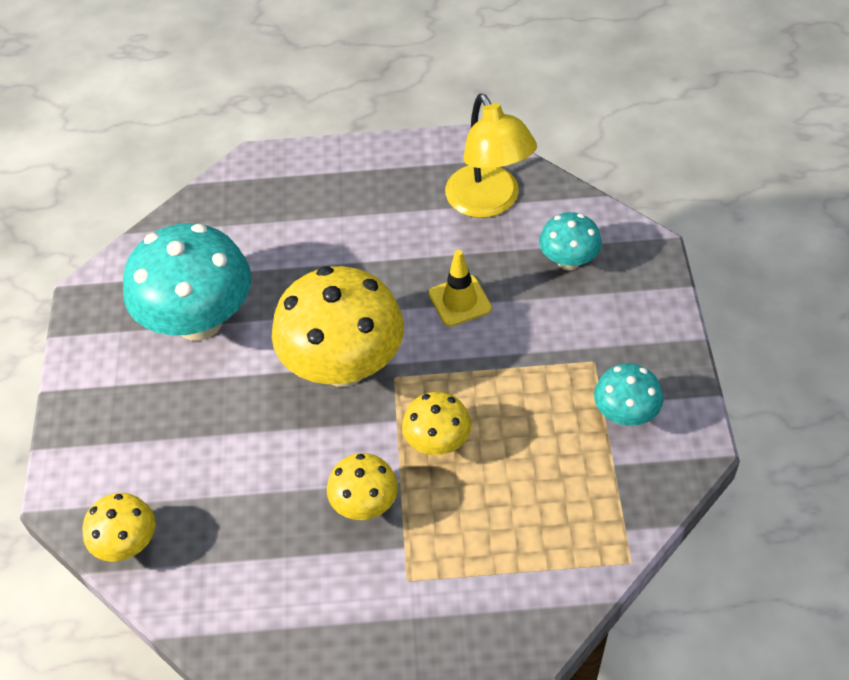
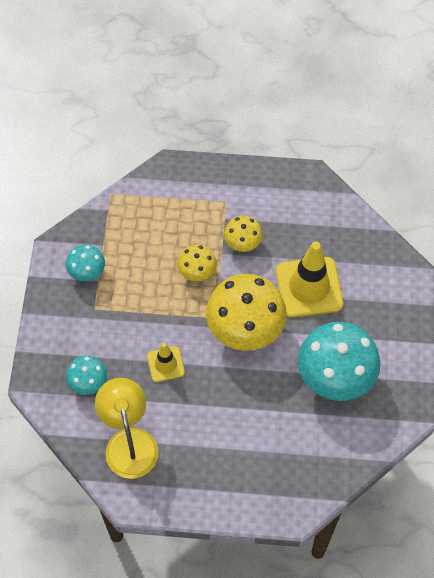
camera: 175 degrees left, 10 degrees up
(127, 544) = (373, 241): yellow mushroom -> none
(242, 446) = (309, 287): none -> yellow traffic cone

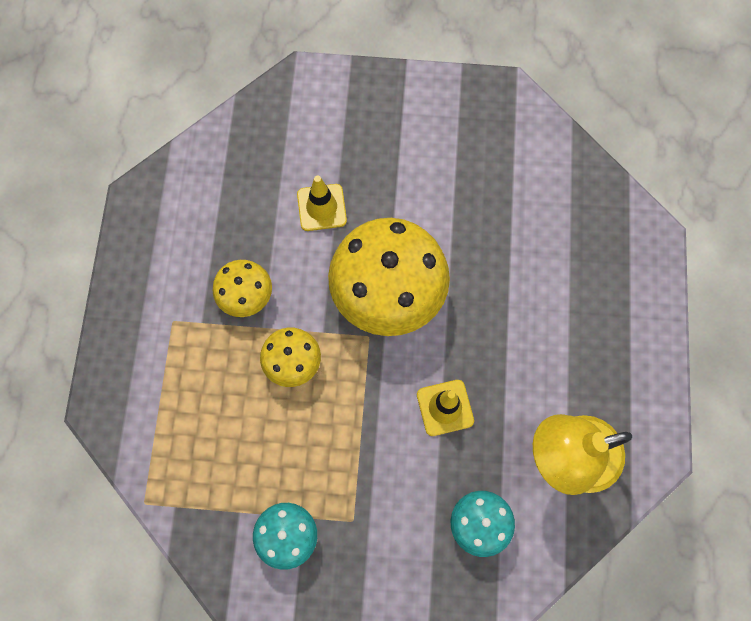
camera: 90 degrees left, 10 degrees up
(309, 287) = (321, 207): yellow traffic cone -> yellow traffic cone, size x0.53
(335, 377) = (458, 179): turquoise mushroom -> none

